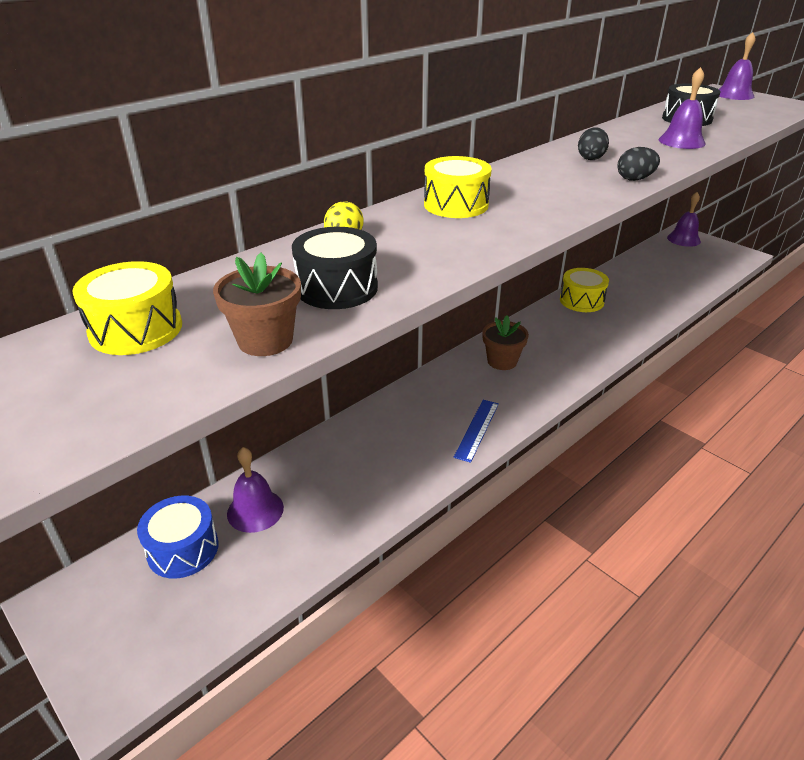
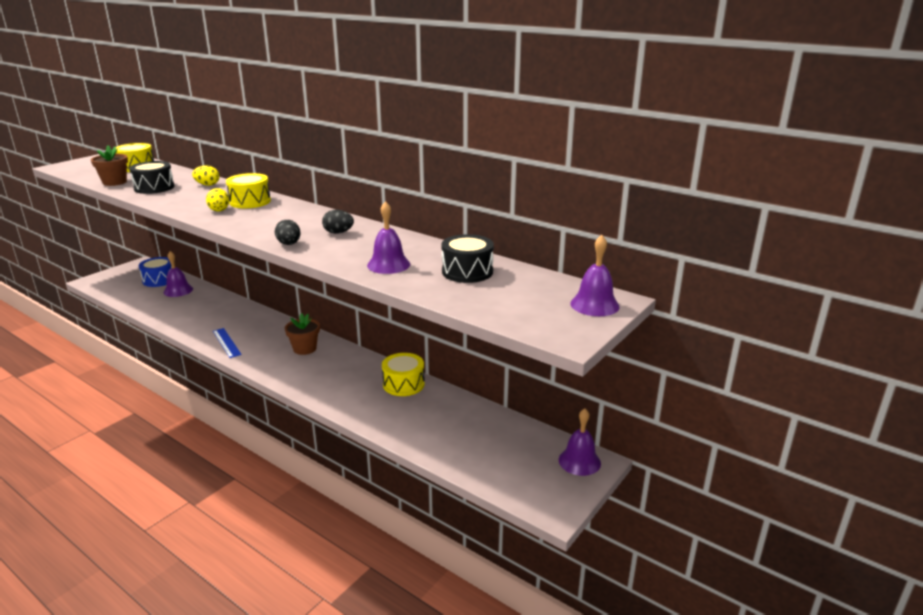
camera: 80 degrees right, 10 degrees down
(477, 429) = (226, 342): blue ruler -> blue ruler turned 45 degrees clockwise
(494, 223) = (219, 210): none -> yellow egg

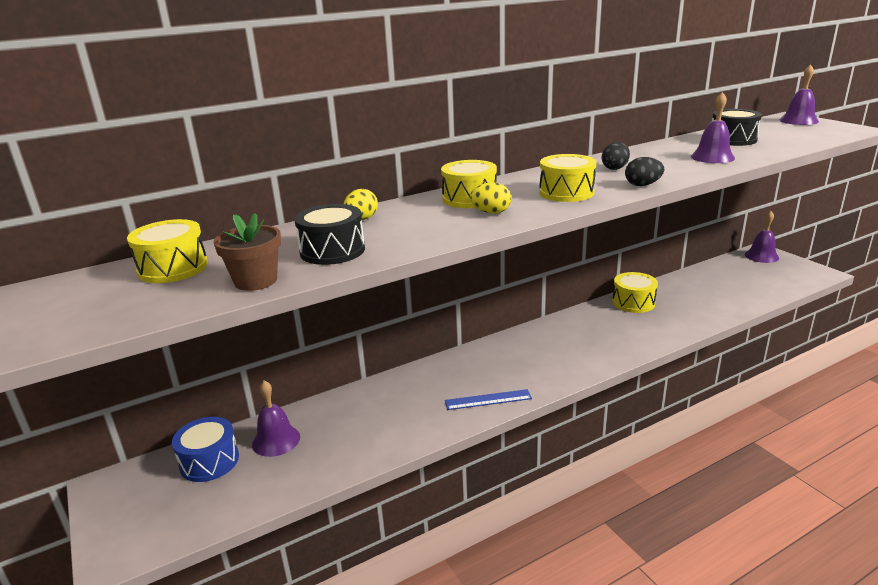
camera: 65 degrees left, 0 degrees up
(266, 224) = (566, 192): none -> yellow drum
(305, 349) = (535, 347): brown flower pot -> none

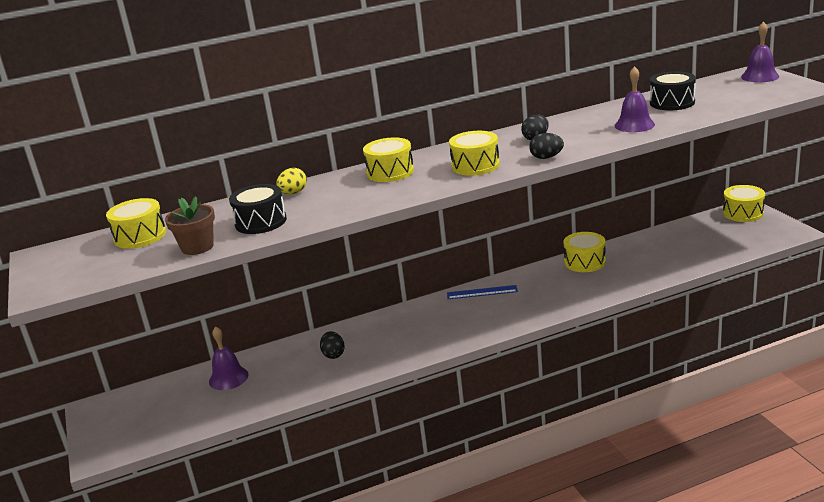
camera: 10 degrees right, 0 degrees up
(209, 461) = (174, 392): blue drum -> none
(397, 408) = (333, 354): none -> black egg
(488, 400) = (413, 349): blue ruler -> blue ruler (482, 292)
(491, 212) = (400, 186): yellow egg -> none
(761, 256) = (743, 213): purple bell -> yellow drum

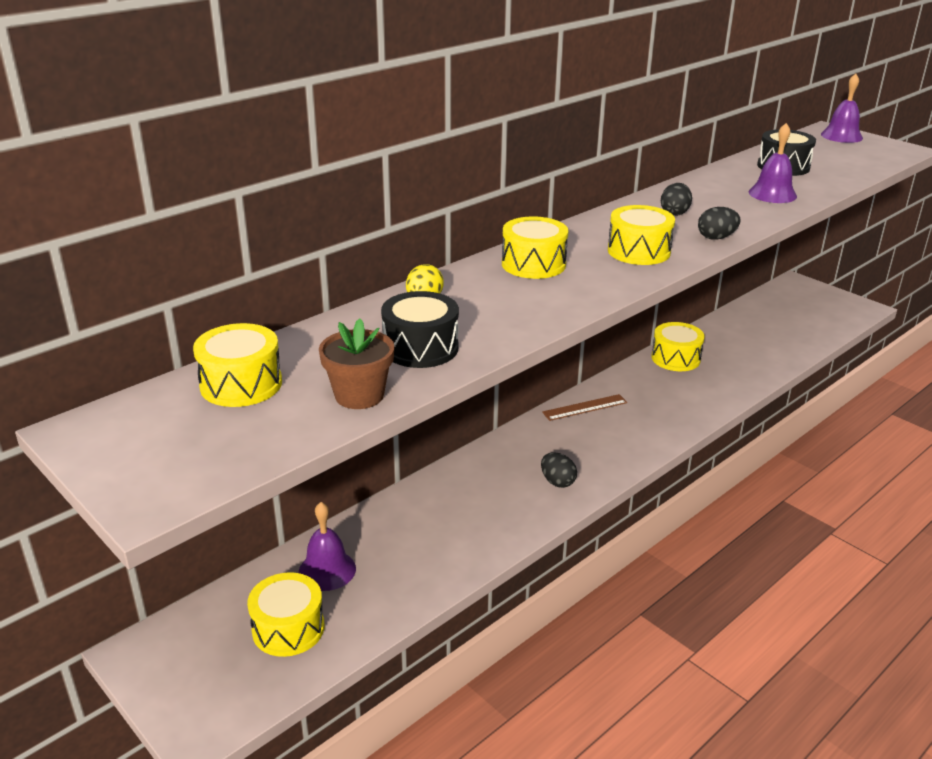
camera: 25 degrees left, 5 degrees up
(333, 354) = (455, 515): black egg -> black egg (557, 482)
(482, 292) = (585, 407): blue ruler -> brown ruler
(743, 213) = (797, 289): yellow drum -> yellow drum (288, 628)

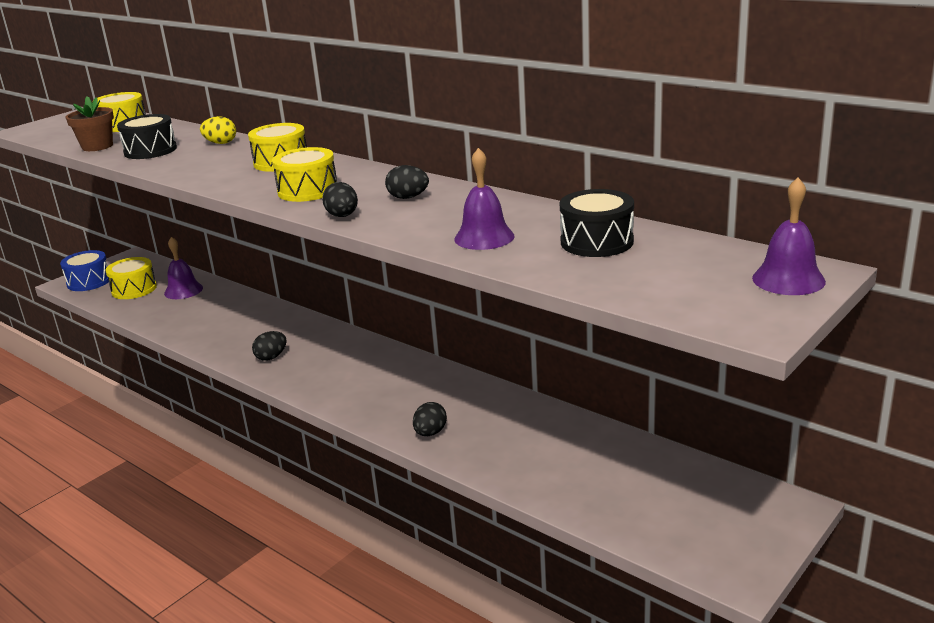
camera: 85 degrees right, 5 degrees down
(216, 696) = (89, 281): none -> blue drum
(585, 407) = (390, 360): brown ruler -> none
(675, 358) = (504, 406): yellow drum -> none
(714, 393) = (430, 433): none -> black egg

